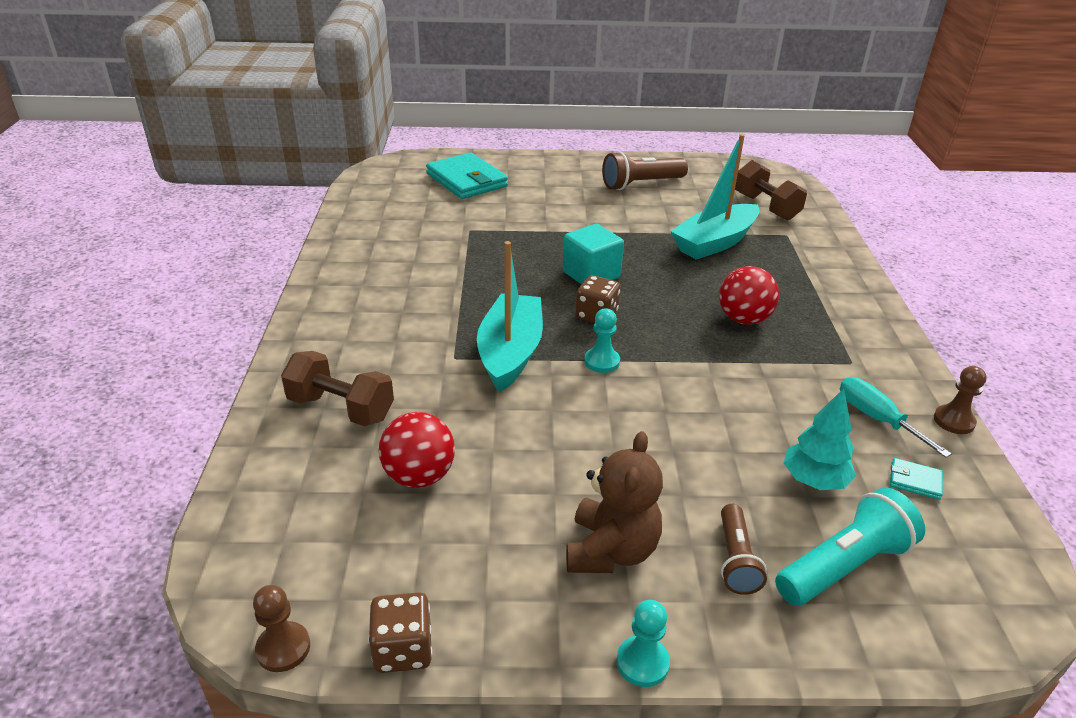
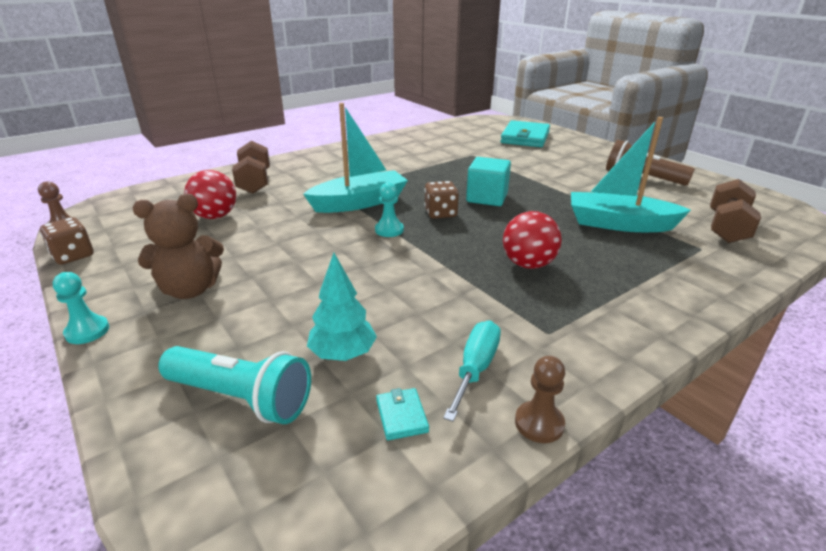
camera: 55 degrees right, 5 degrees down
(736, 559) = (213, 341): brown flashlight -> none

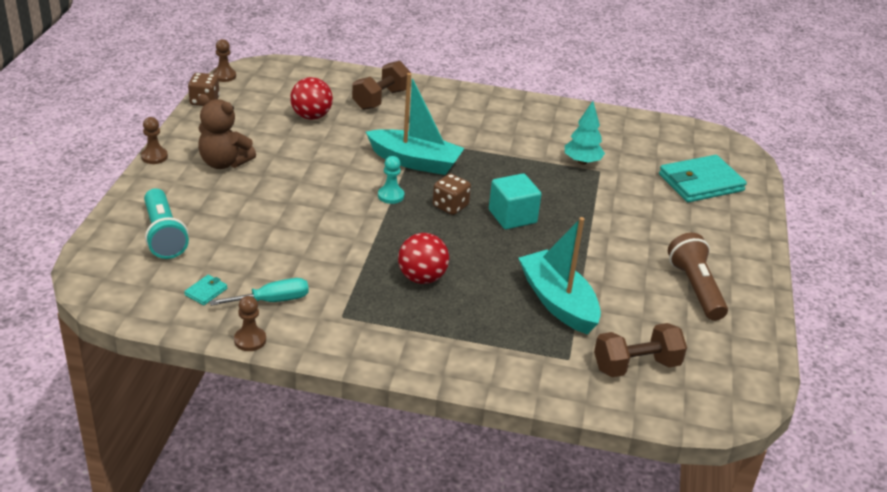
camera: 45 degrees right, 5 degrees up
(87, 331) = (154, 157): turquoise pawn -> brown pawn
(343, 354) = (231, 248): turquoise tree -> turquoise tree (582, 162)

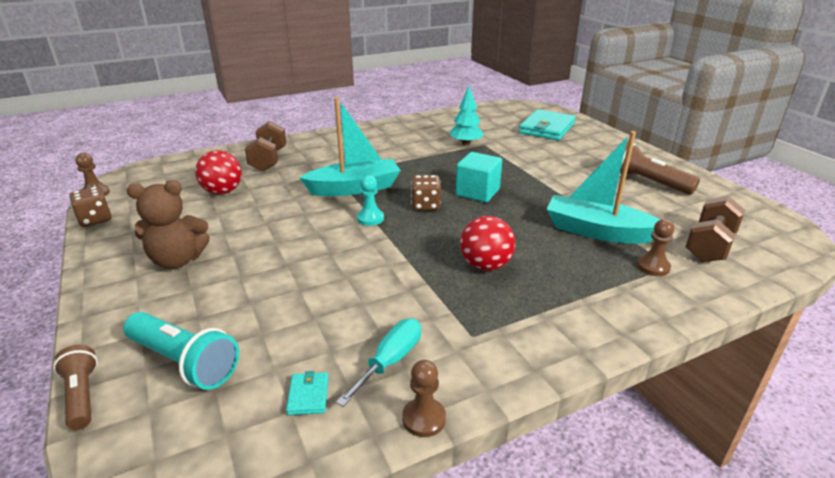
camera: 35 degrees left, 5 degrees down
(100, 225) = (82, 396): none -> brown flashlight
(154, 157) = (85, 289): brown pawn -> brown pawn (653, 267)

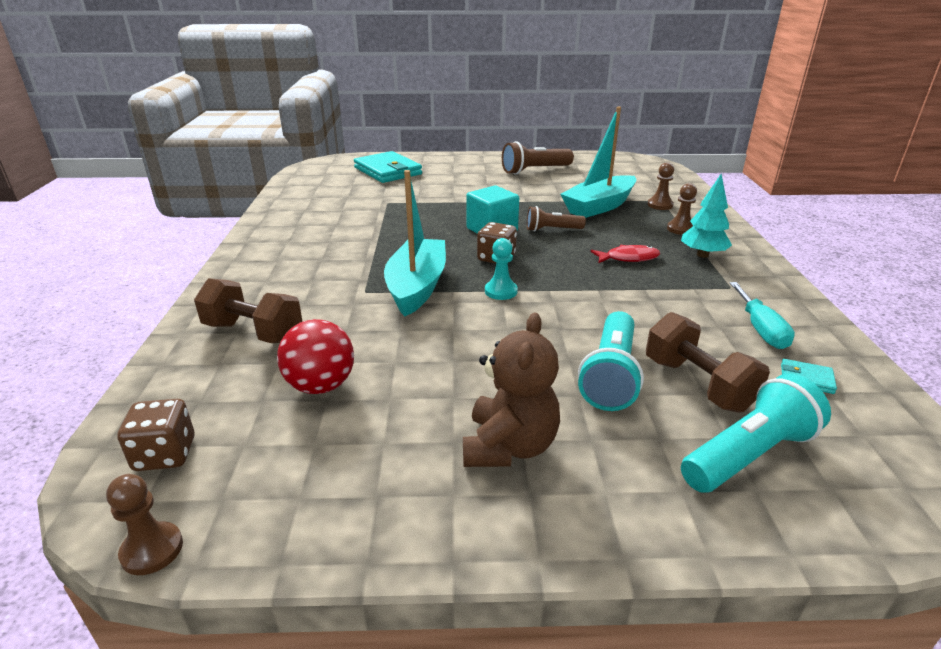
camera: 65 degrees left, 0 degrees up
(82, 396) = (808, 550): brown flashlight -> brown flashlight (552, 230)
(95, 219) = (283, 548): brown dice -> brown dice (165, 454)
(271, 285) = (611, 375): none -> turquoise flashlight
(390, 361) = (760, 329): turquoise screwdriver -> turquoise screwdriver turned 150 degrees counterclockwise
(424, 418) = (833, 329): brown pawn -> brown pawn (680, 229)
(466, 144) = (374, 209): turquoise tree -> turquoise tree (702, 255)
(485, 265) = (628, 258): red ball -> red fish
(709, 246) = (641, 183): brown dumbbell -> brown dumbbell (697, 384)

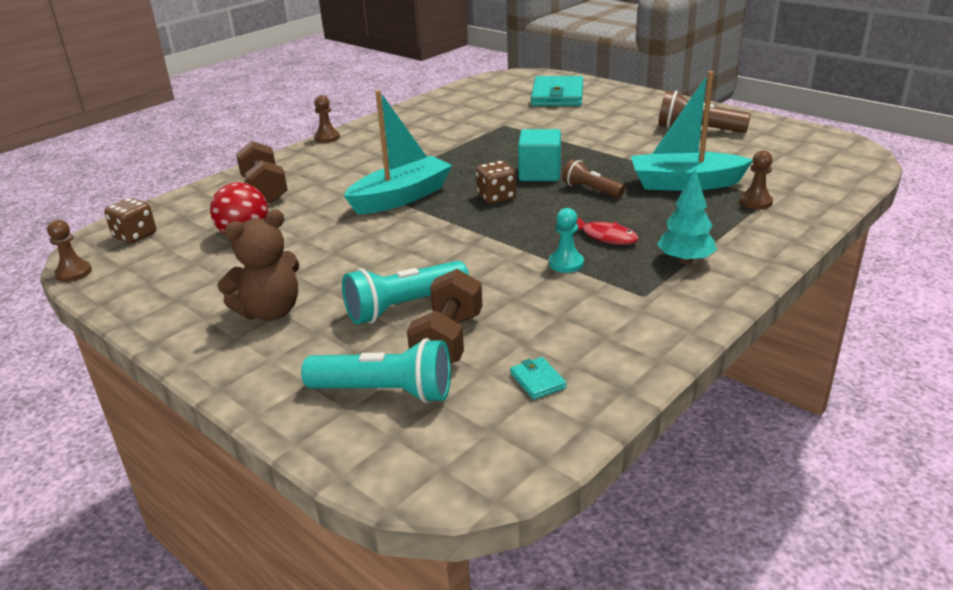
camera: 45 degrees right, 0 degrees up
(501, 291) = (449, 222): turquoise pawn -> turquoise pawn (566, 263)
(680, 229) = (721, 231): brown pawn -> brown pawn (327, 138)
(760, 329) = (588, 334): turquoise screwdriver -> none

